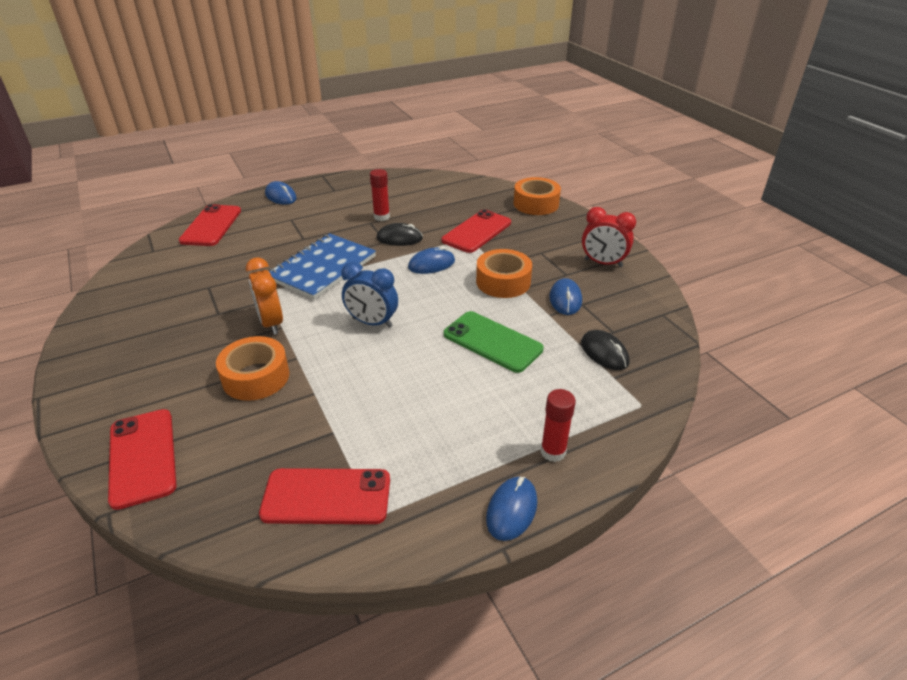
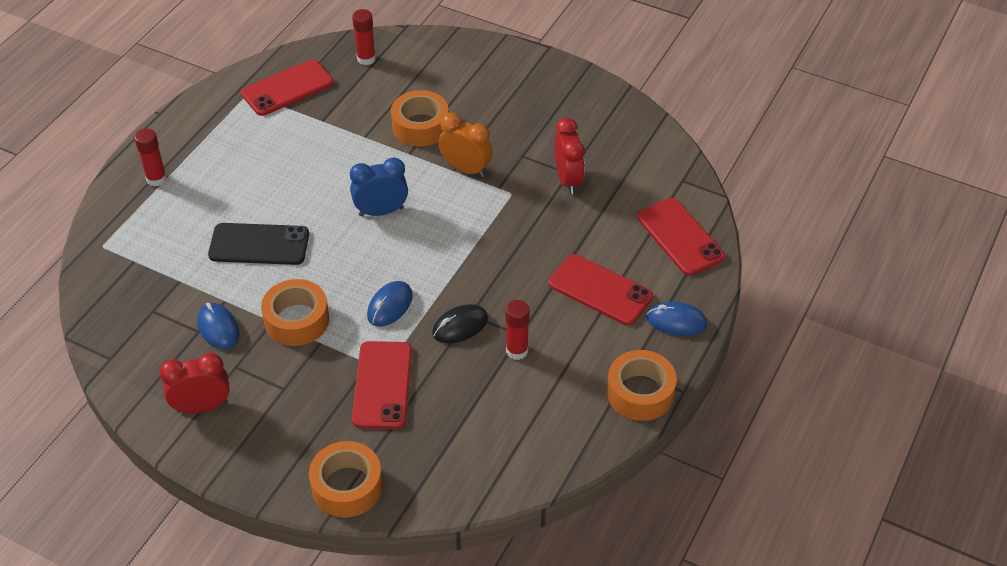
camera: 145 degrees right, 10 degrees up
(142, 457) = (426, 54): red phone -> red phone (600, 290)
(204, 489) = (366, 59): none -> red glue stick
(216, 283) = (568, 180): none -> red clock
(322, 268) = (494, 245): blue notebook -> none
(343, 182) = (640, 393): none -> orange tape
(492, 342) = (259, 244): green phone -> black phone
(511, 510) = (165, 133): blue mouse -> none
(604, 353) = (152, 282): black mouse -> none

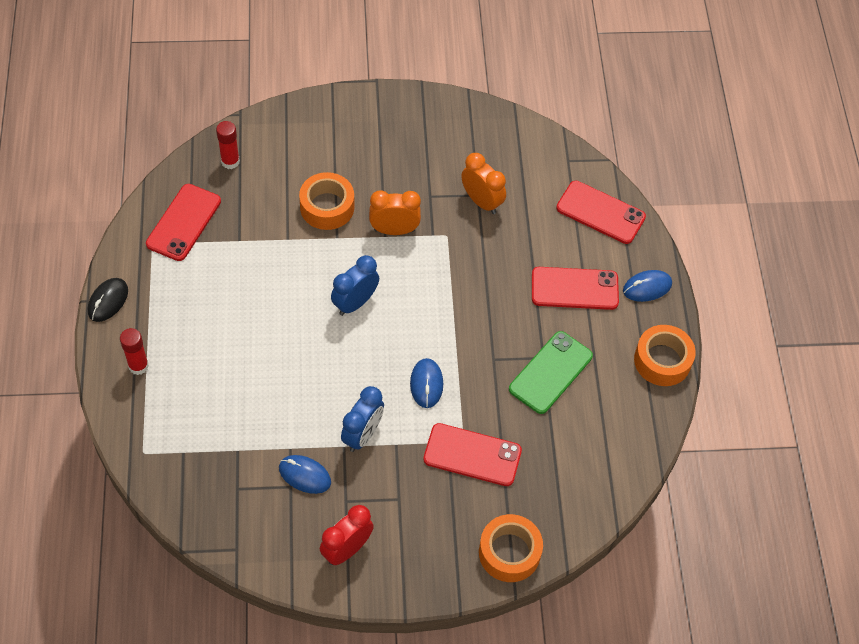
camera: 35 degrees left, 10 degrees up
(259, 244) = (278, 383): black phone -> none
(297, 320) = (362, 435): orange tape -> blue clock
(382, 385) = (472, 455): red phone -> red phone turned 45 degrees counterclockwise
(460, 326) = (493, 374): black mouse -> black mouse (108, 301)
(517, 351) = (550, 372): red glue stick -> green phone
(568, 180) = (481, 201): red clock -> orange clock

